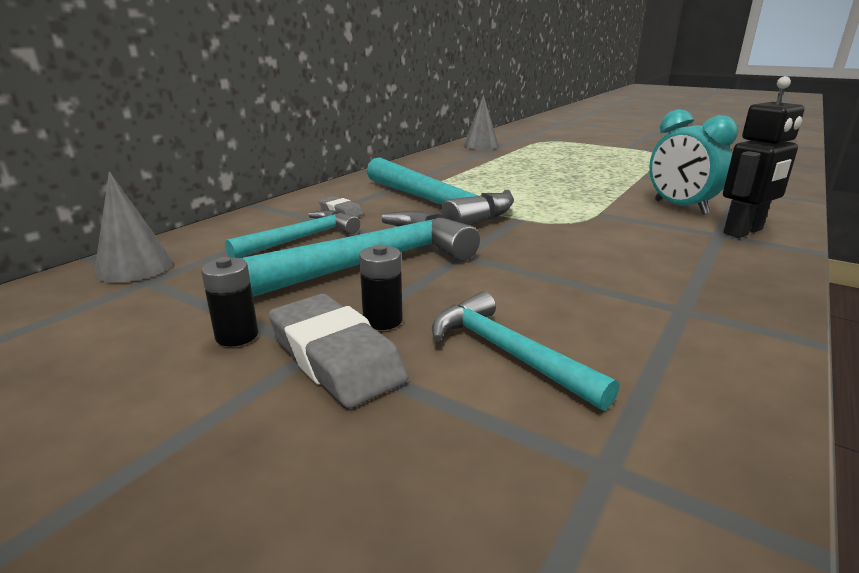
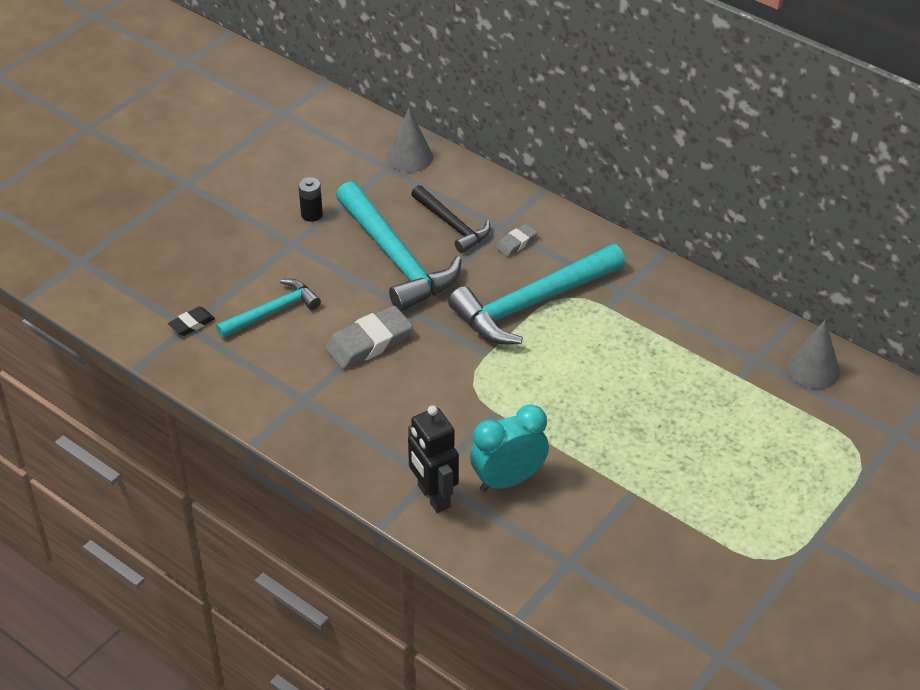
camera: 95 degrees right, 20 degrees up
(301, 239) = (452, 225): turquoise hammer -> black hammer
(335, 357) = (283, 250): grey eraser -> grey eraser (369, 343)
(383, 320) = (317, 267): black battery -> none
(593, 460) = (192, 324): none -> black eraser

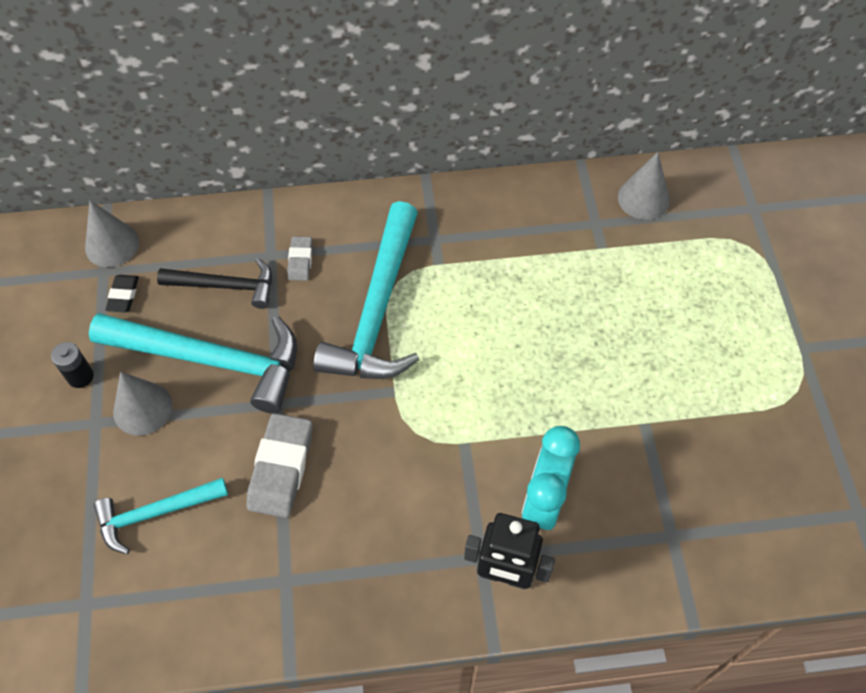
camera: 45 degrees left, 15 degrees up
(192, 324) = (86, 596): black eraser -> black eraser (123, 295)
(273, 312) = (155, 513): turquoise hammer -> turquoise hammer turned 120 degrees counterclockwise
(327, 255) = (142, 408): none -> grey cone

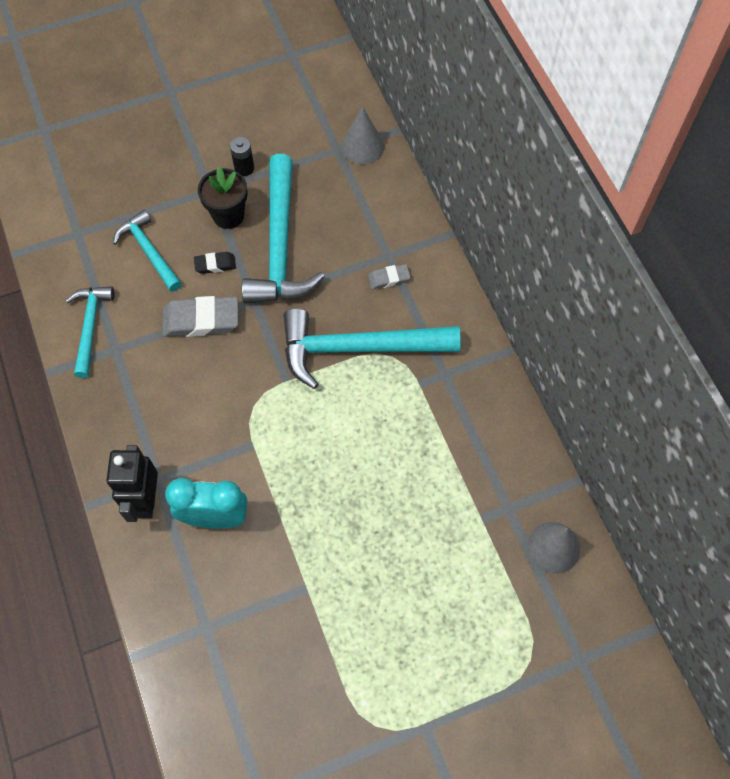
camera: 75 degrees right, 5 degrees up
(123, 295) = (319, 170): black eraser -> black eraser (215, 264)
(142, 408) = (228, 215): grey cone -> black flower pot
(225, 286) = (348, 234): black hammer -> none
(241, 607) = (90, 326): none -> turquoise hammer

